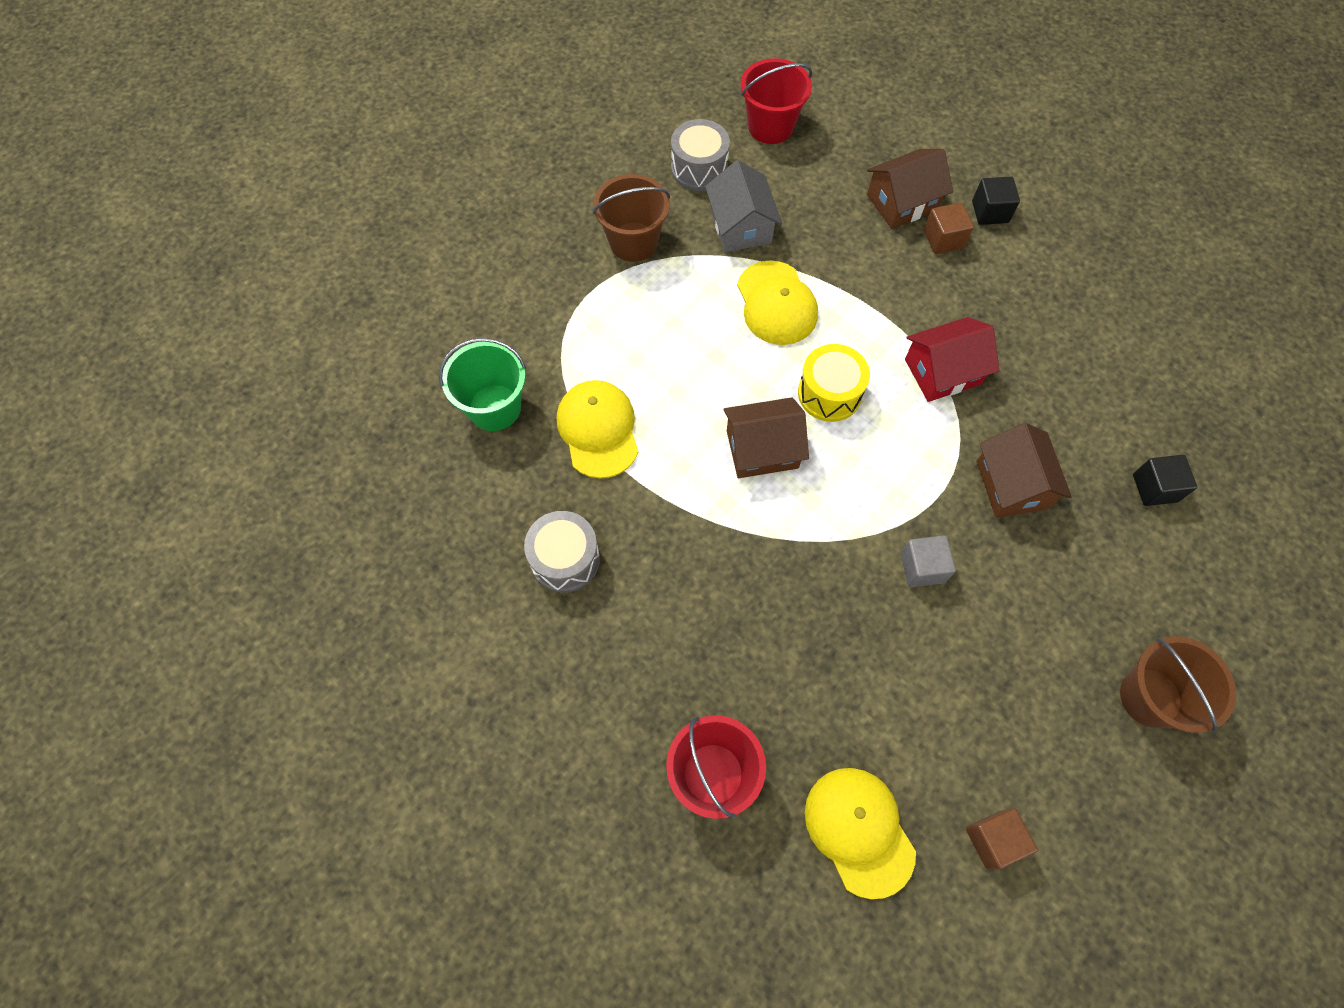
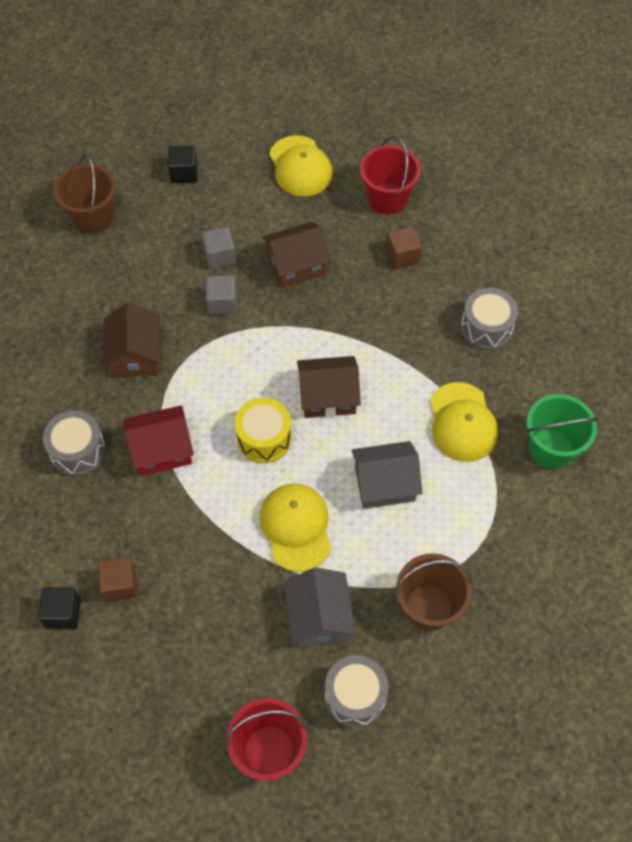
camera: 175 degrees left, 5 degrees down
(685, 354) = (384, 484): none -> grey house
(902, 202) = (149, 632): brown house -> brown house (296, 265)
(944, 643) = (220, 256): none -> grey cube
(993, 840) = (220, 157): brown cube -> brown cube (402, 256)
(1036, 363) = (78, 451): none -> grey drum
(1154, 488) = (26, 344): black cube -> black cube (184, 173)

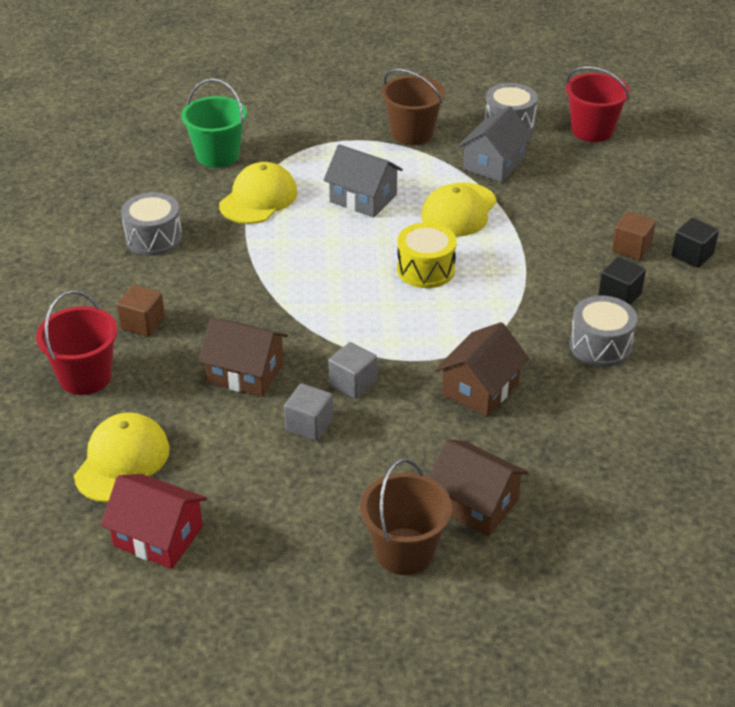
camera: 140 degrees left, 20 degrees down
(162, 450) = (522, 307): red house -> red house (158, 536)
(184, 173) = (250, 536): black cube -> black cube (619, 295)
(328, 396) = (341, 266): brown house -> brown house (475, 503)

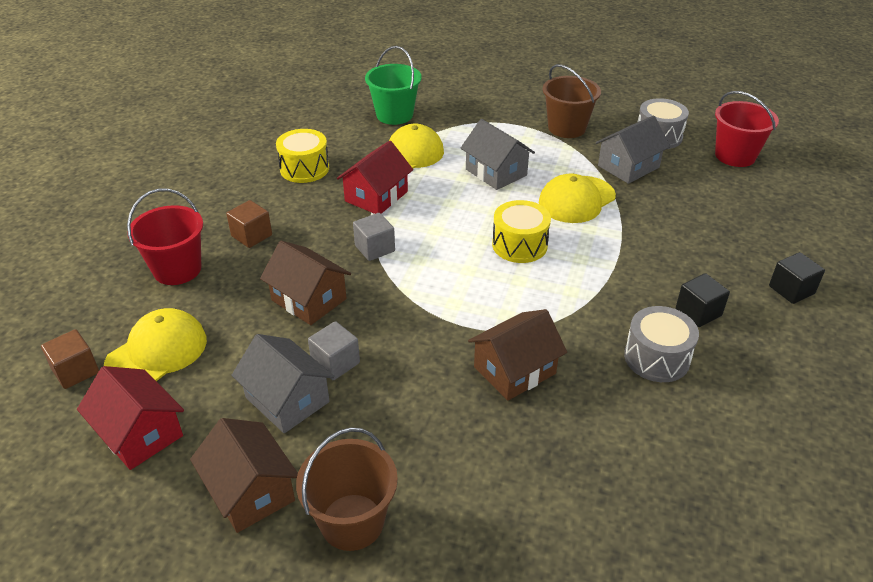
camera: 20 degrees right, 0 degrees up
(154, 238) = (304, 168): grey drum -> yellow drum
(251, 252) = (376, 196): none -> red house
(283, 469) = (287, 399): none -> grey house
(352, 383) = (397, 333): grey cube -> grey cube (375, 248)
(475, 503) = (449, 490): brown house -> brown house (250, 491)
(631, 248) = (729, 269): brown cube -> brown cube (75, 371)

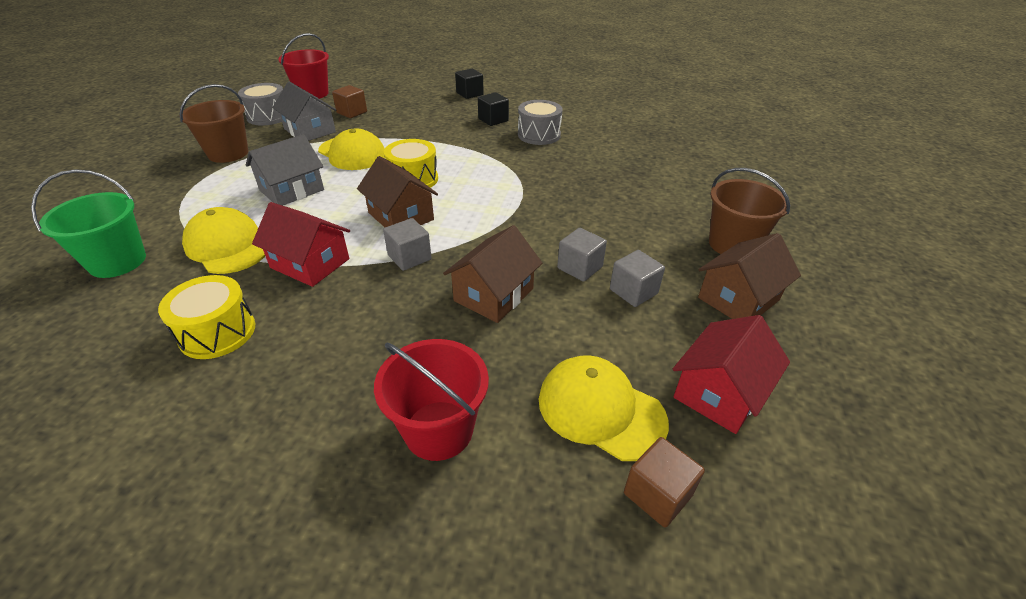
camera: 95 degrees left, 0 degrees up
(251, 235) = (369, 362): brown cube -> brown cube (352, 112)
(287, 399) = (633, 291): grey house -> grey cube
(514, 370) = (564, 182): brown house -> brown house (401, 216)

